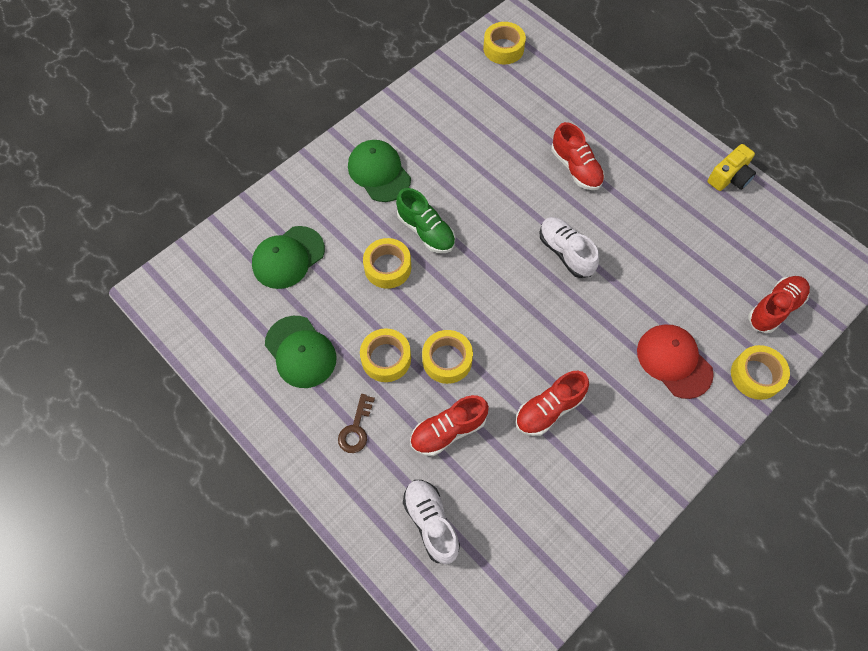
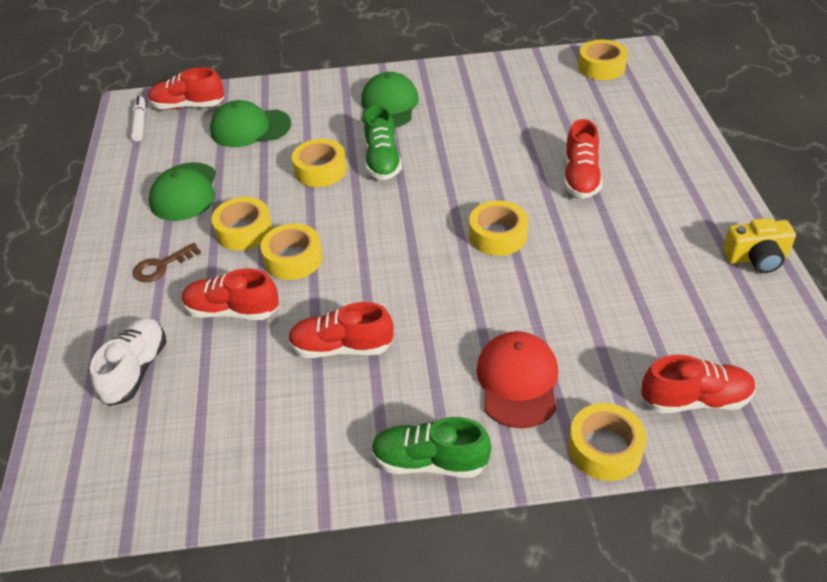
camera: 40 degrees right, 20 degrees down
(184, 306) = (140, 123): none -> white marker
(208, 264) = (188, 106): none -> red shoe
(565, 252) = (498, 235): white shoe -> yellow tape
(674, 452) = (430, 462): none -> green shoe

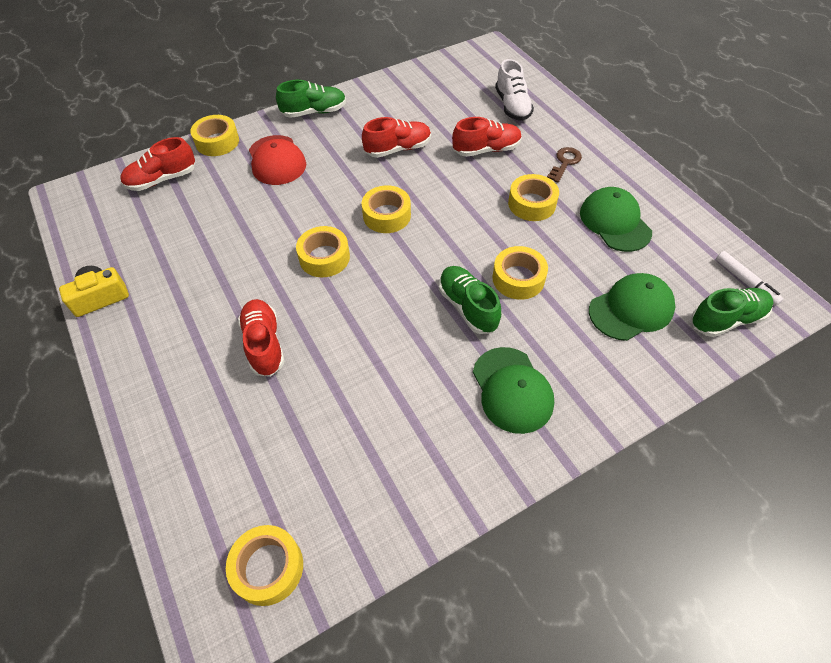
camera: 155 degrees right, 10 degrees up
(188, 106) = (726, 320): red shoe -> green shoe
(293, 259) = (475, 193): yellow tape -> yellow tape (387, 215)

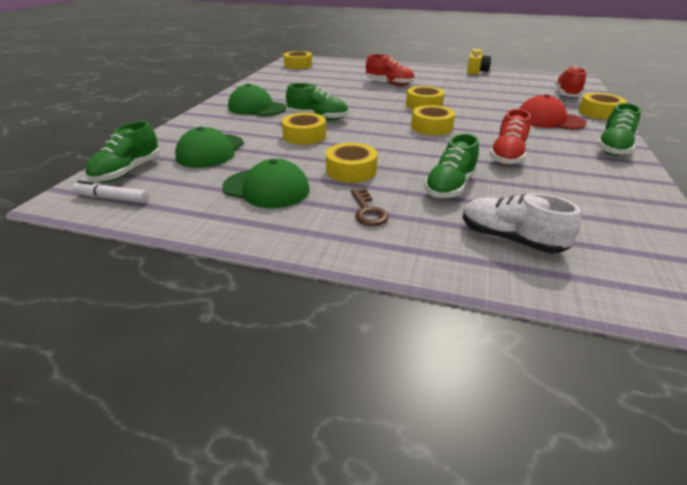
camera: 135 degrees right, 20 degrees down
(486, 150) = (450, 187): red shoe -> green shoe

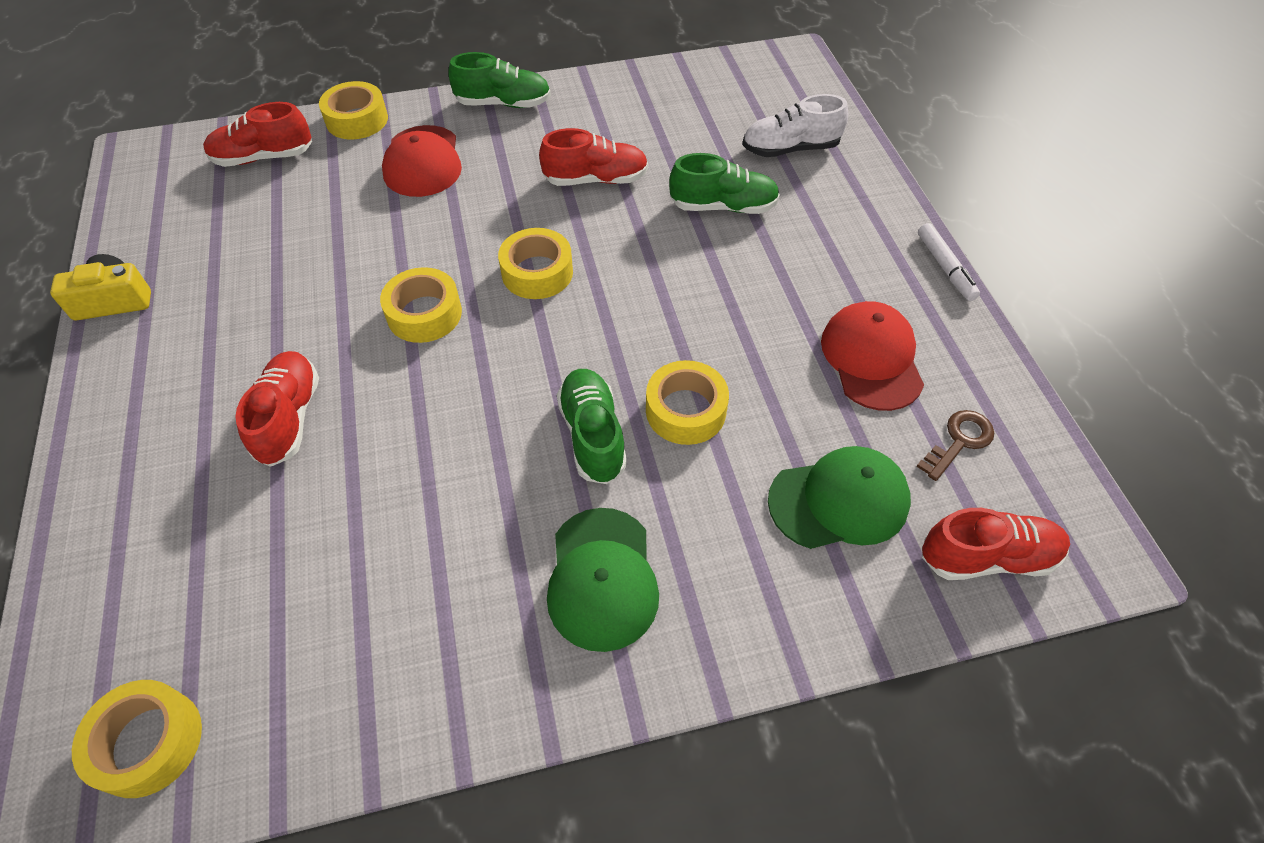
camera: 120 degrees left, 20 degrees up
(113, 198) = (1045, 503): white marker -> white marker (945, 267)
(128, 171) = (987, 557): green shoe -> red shoe
(266, 188) = (871, 358): green cap -> red cap
(351, 170) = (755, 302): yellow tape -> none
(368, 211) = (833, 250): brown key -> brown key (959, 441)
(510, 239) = (790, 149): white shoe -> white shoe turned 75 degrees clockwise

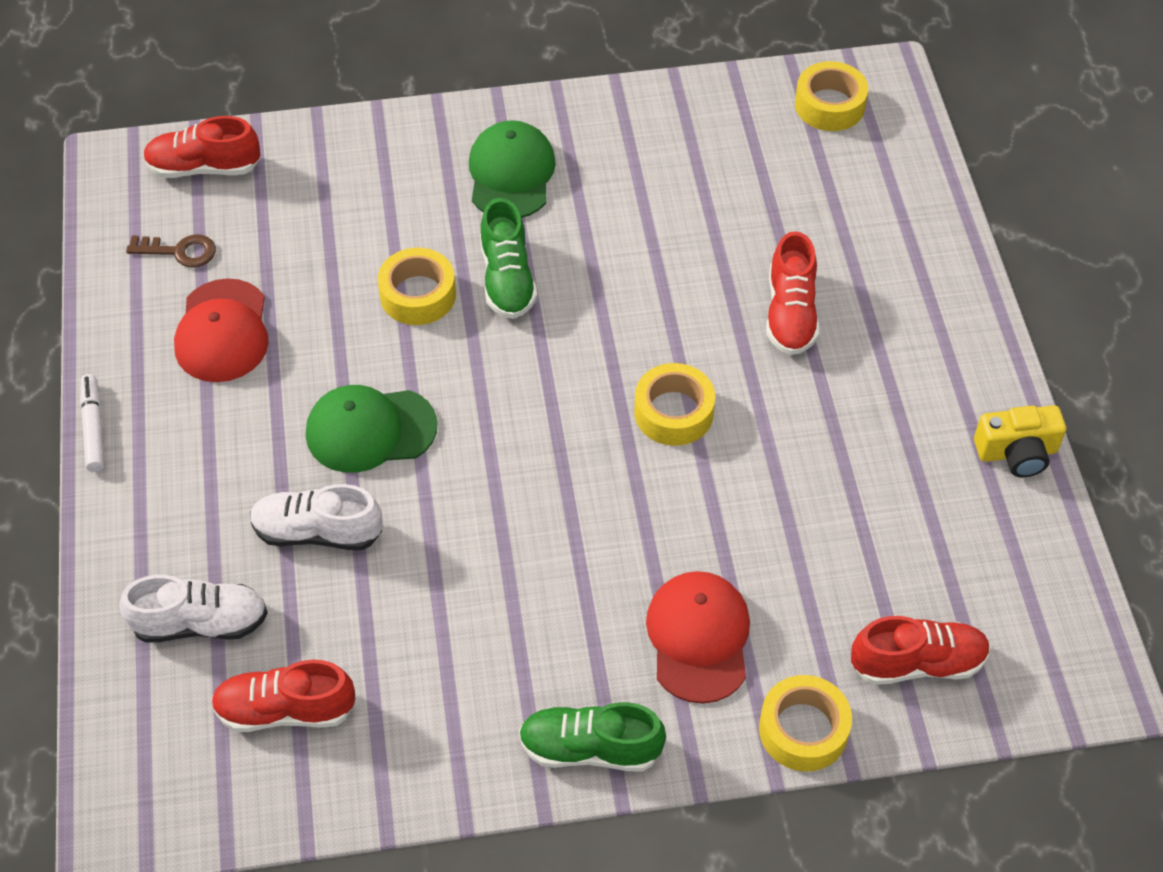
camera: 175 degrees left, 0 degrees up
(537, 272) = (551, 454): yellow tape -> none
(596, 179) = (470, 588): red shoe -> red shoe (285, 710)
(723, 206) = (318, 532): green shoe -> white shoe
(839, 501) = (305, 213): green cap -> green cap (370, 430)
(959, 441) = (179, 251): brown key -> brown key turned 135 degrees counterclockwise

